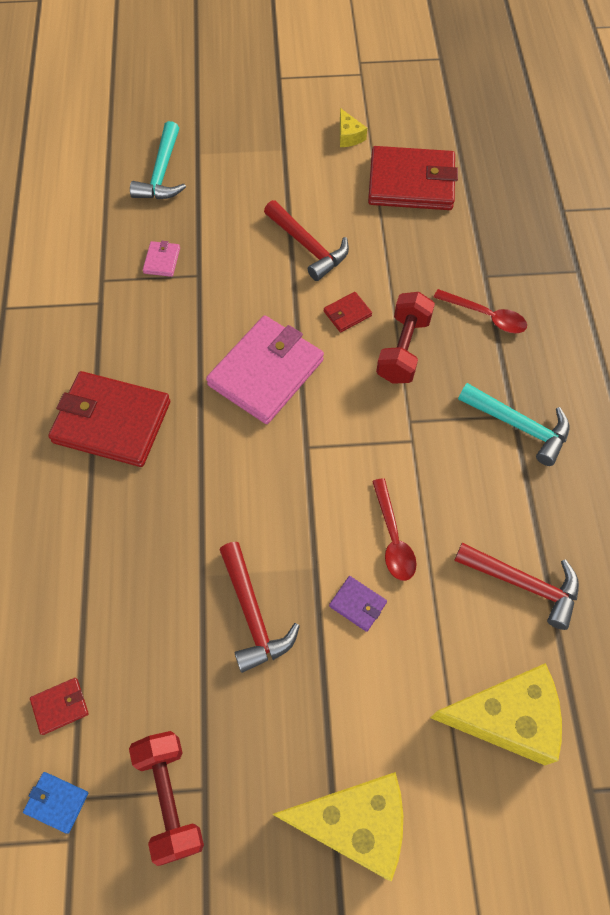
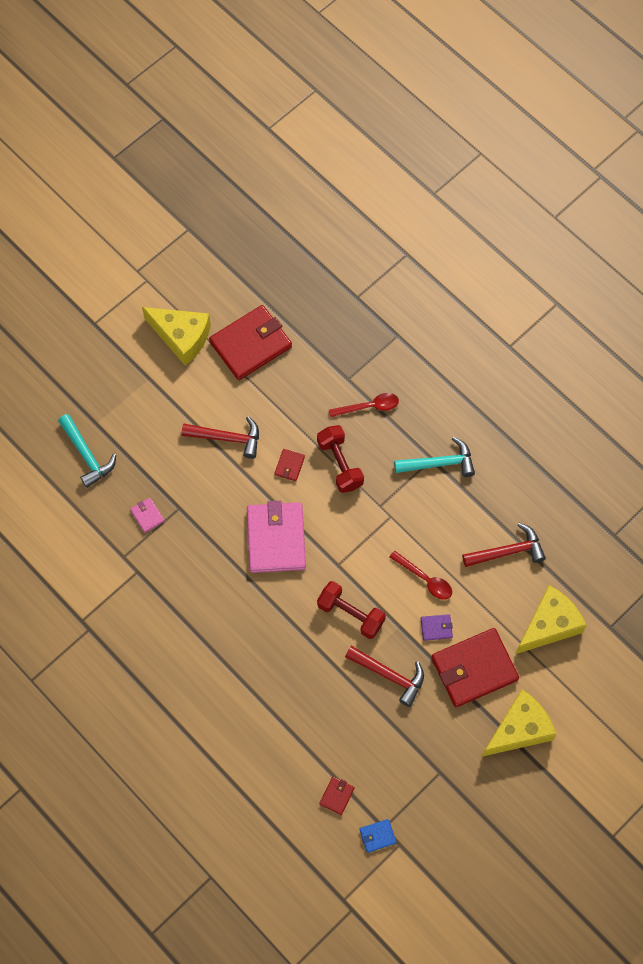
camera: 40 degrees left, 5 degrees up
(112, 422) = (217, 636): red wallet -> red wallet (474, 669)
(170, 798) = (427, 789): red dumbbell -> red dumbbell (350, 614)
(349, 136) = (181, 337): yellow cheese -> yellow cheese, size x2.19

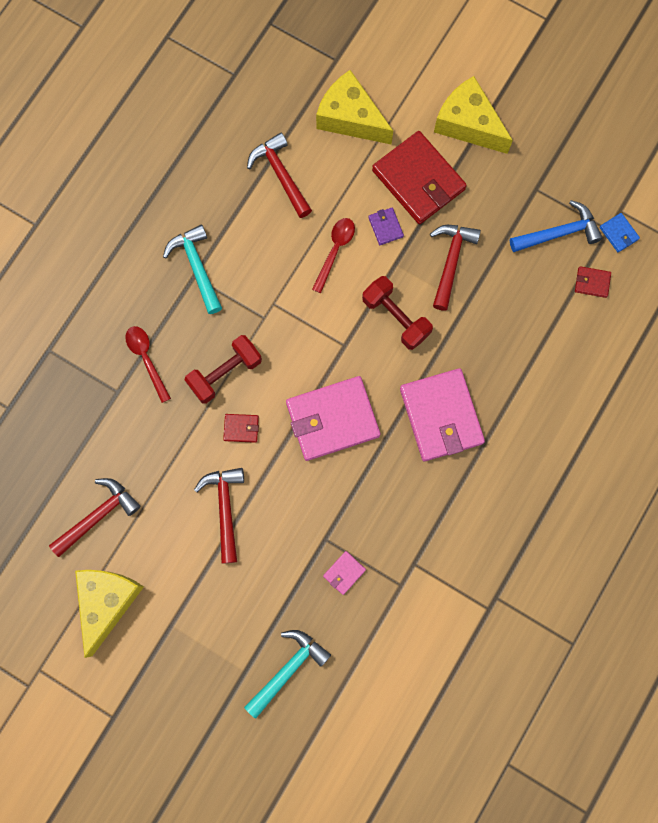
camera: 105 degrees left, 10 degrees up
(250, 344) = (98, 515): red wallet -> red hammer
(253, 628) = (441, 416): none -> pink wallet
(350, 614) = (396, 317): red dumbbell -> red dumbbell turned 60 degrees counterclockwise
(392, 780) = (559, 233): none -> blue hammer

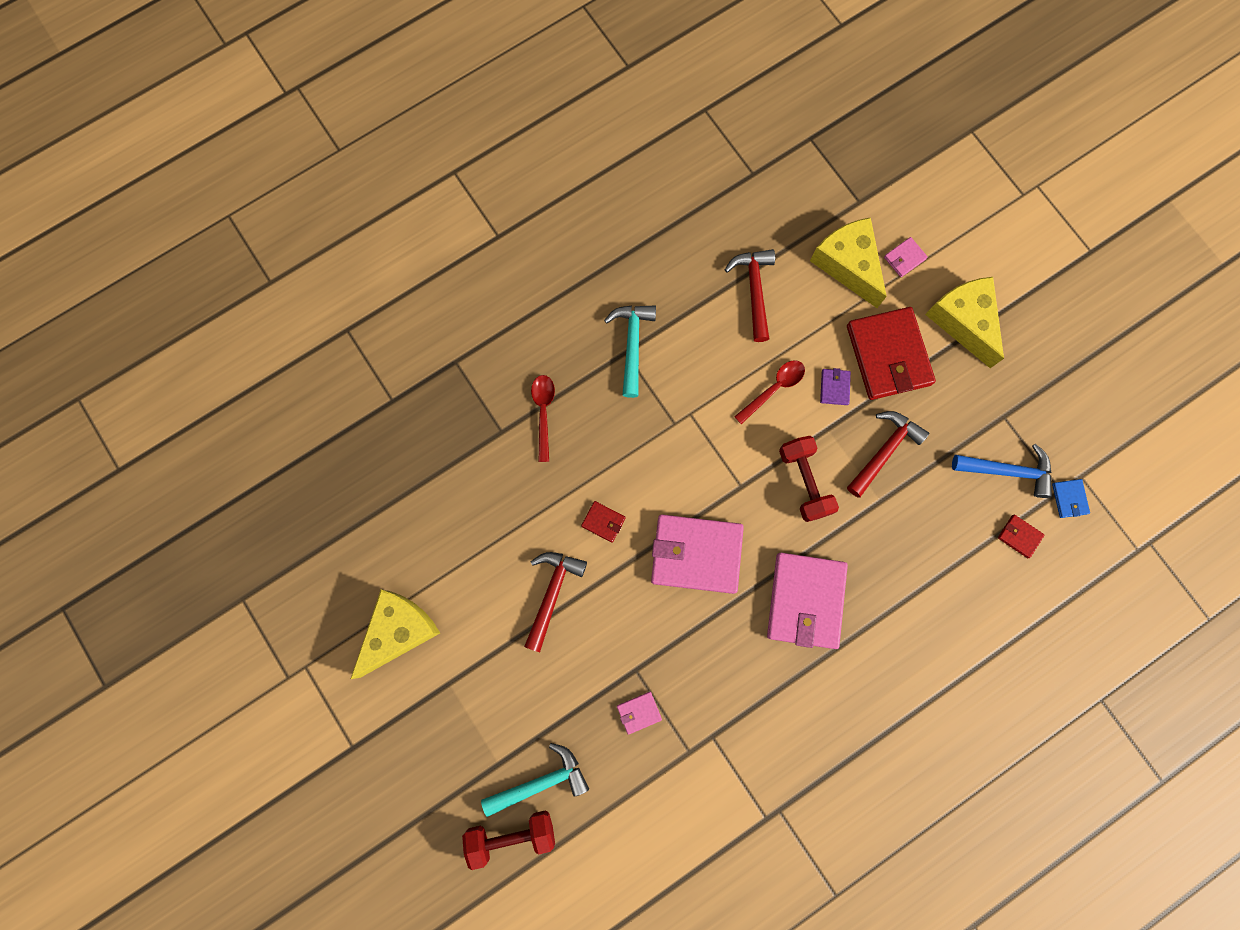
camera: 25 degrees right, 0 degrees up
(98, 515) = (428, 543): red hammer -> none
(225, 373) = (612, 460): red dumbbell -> red dumbbell (511, 835)
(395, 92) = (904, 258): none -> pink wallet

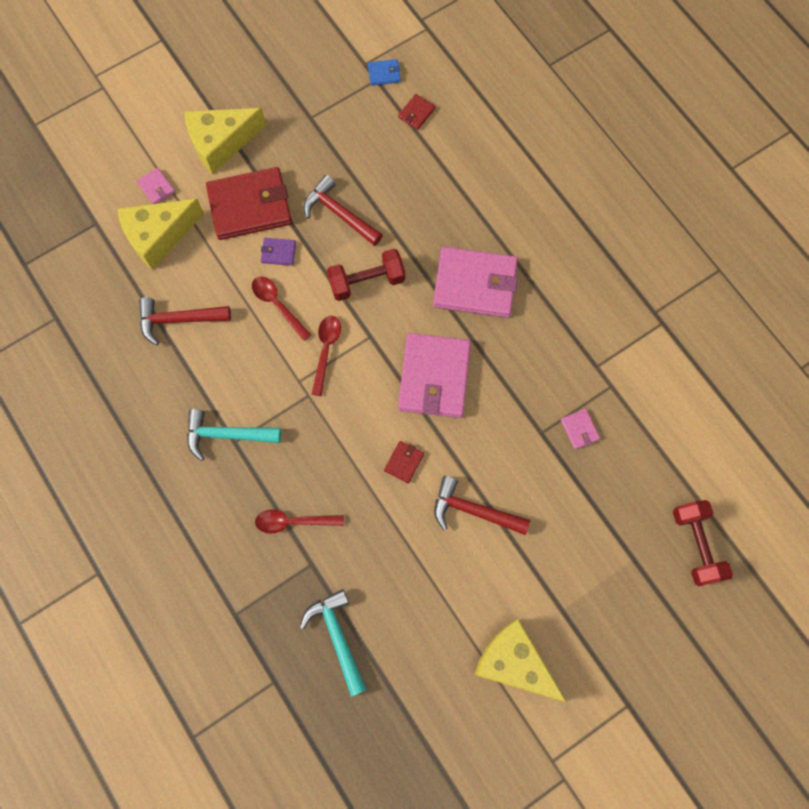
camera: 90 degrees left, 5 degrees down
(541, 782) = (647, 518): turquoise hammer -> turquoise hammer (337, 637)
(724, 440) = (326, 350): none -> red spoon
(1007, 471) = (359, 118): blue hammer -> none

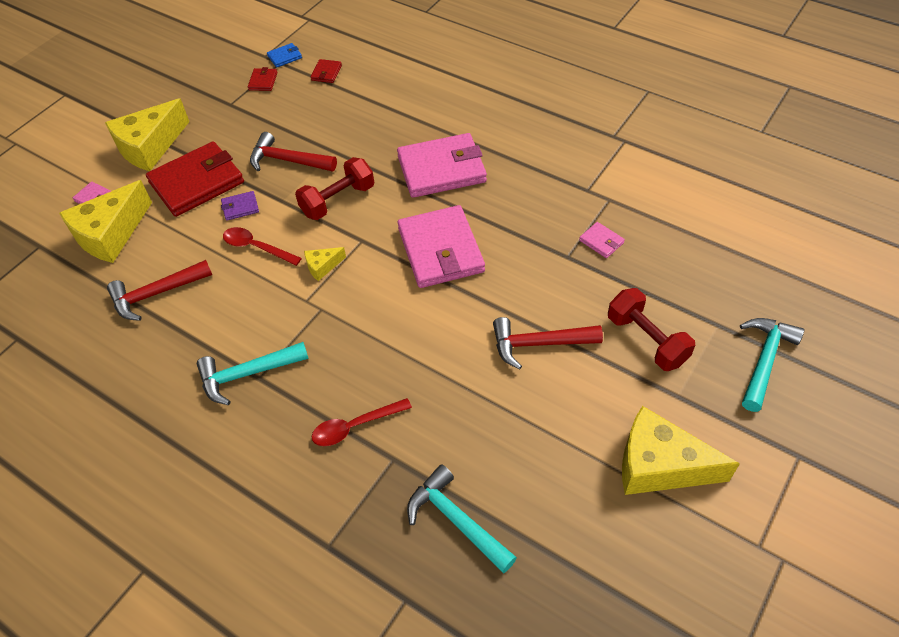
camera: 20 degrees left, 20 degrees down
(326, 350) = (322, 266): red spoon -> yellow cheese
(404, 462) = (446, 329): red wallet -> red wallet (263, 81)
(653, 610) = (764, 360): none -> turquoise hammer
(696, 545) = (766, 291): red dumbbell -> red dumbbell (646, 340)

